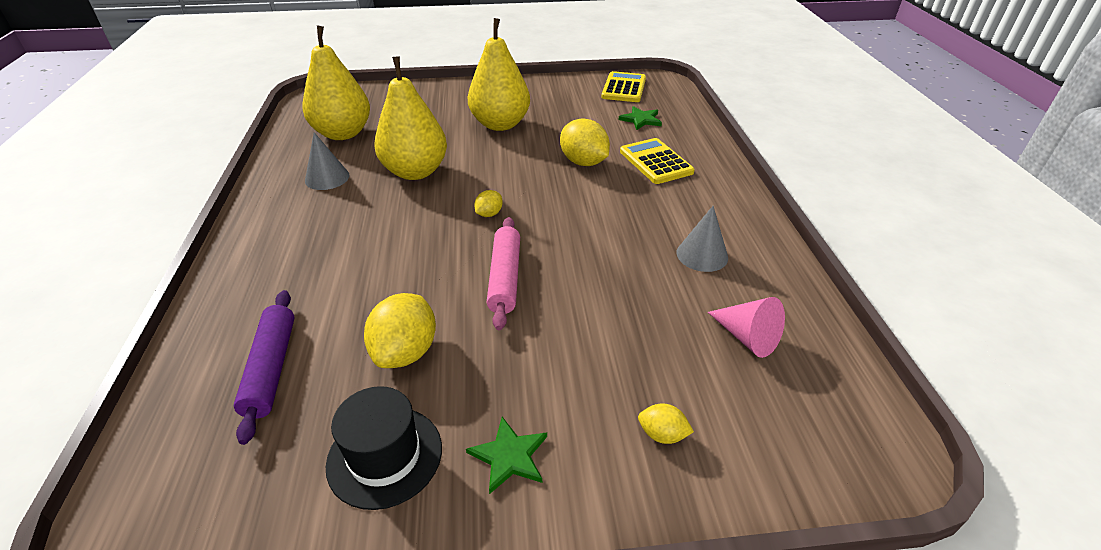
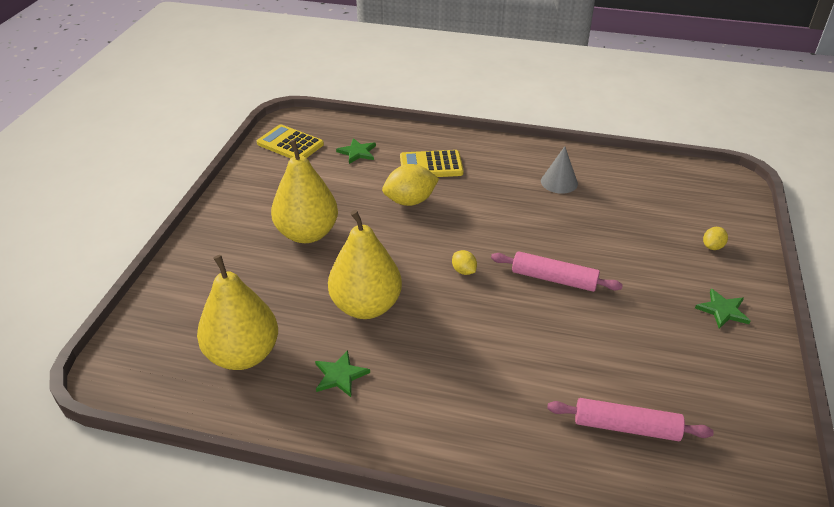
camera: 70 degrees left, 0 degrees up
(271, 368) = (626, 427): purple rolling pin -> pink rolling pin
(327, 178) = (340, 375): grey cone -> green star
(385, 456) = (718, 367): black hat -> none
(406, 352) = (623, 345): yellow lemon -> none
(747, 337) = (642, 192): pink cone -> none

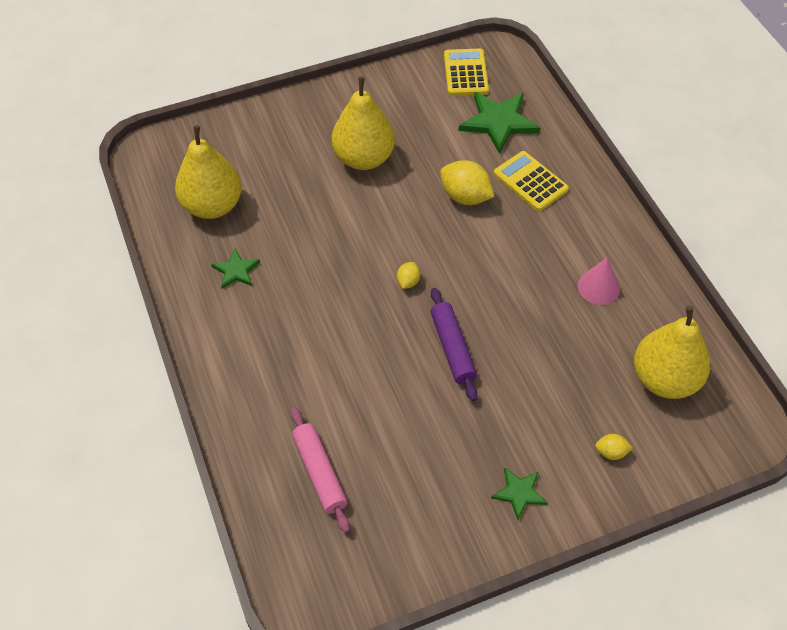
camera: 55 degrees right, 15 degrees up
(357, 152) = (498, 122): green star -> green star, size x1.84
(366, 306) = (315, 244): yellow pear -> yellow pear (664, 379)
(553, 279) = (452, 348): pink rolling pin -> purple rolling pin
(559, 182) = (598, 287): grey cone -> pink cone

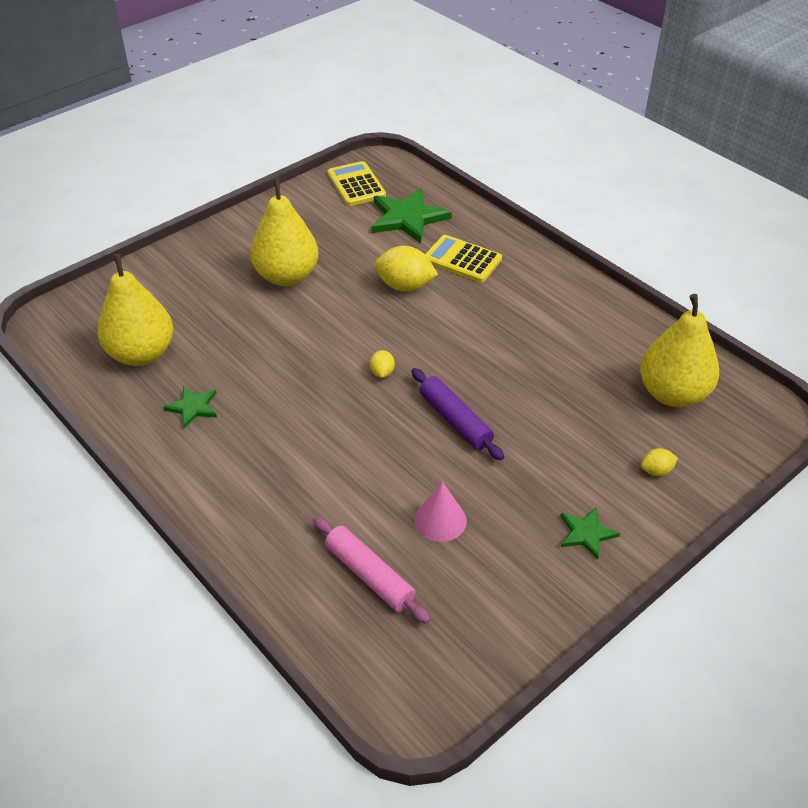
camera: 20 degrees left, 10 degrees down
(598, 287) = (571, 332): pink cone -> pink cone (440, 520)

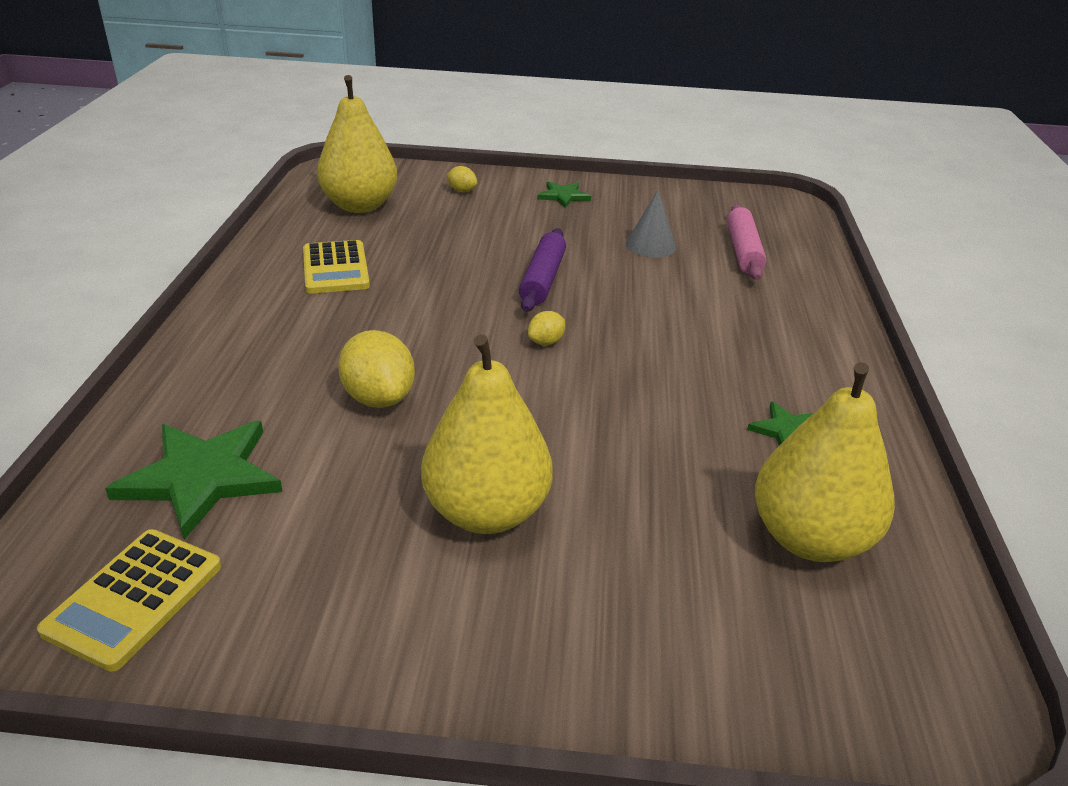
camera: 135 degrees left, 10 degrees down
(440, 520) = (650, 245): pink cone -> grey cone
(462, 259) = (268, 382): yellow calculator -> yellow calculator (335, 268)

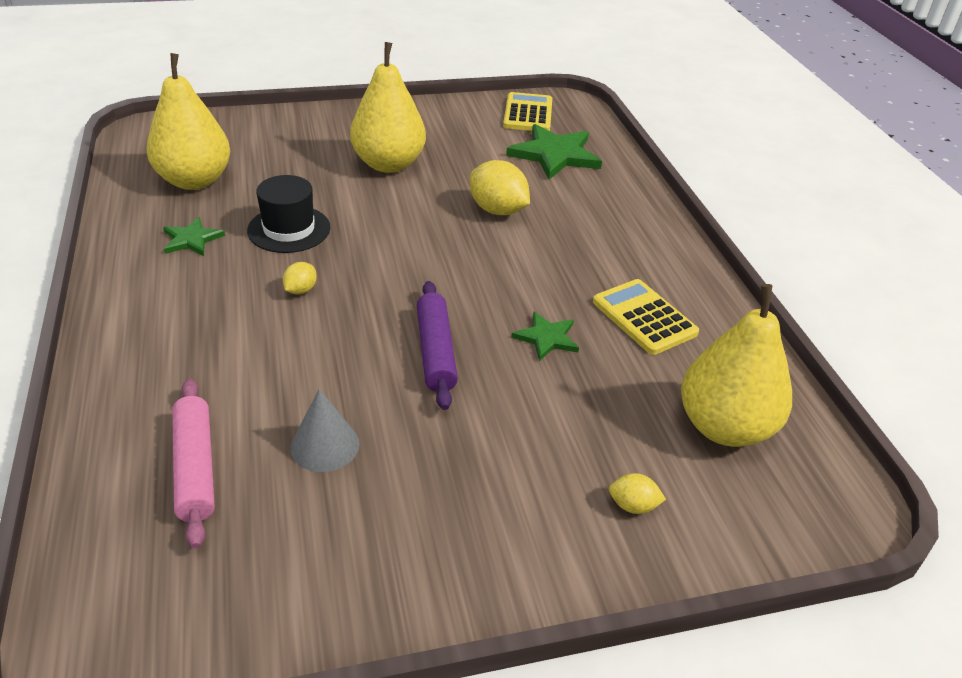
camera: 160 degrees right, 5 degrees up
(546, 342) = (400, 277): yellow lemon -> yellow lemon (301, 290)
(563, 196) = (481, 539): green star -> green star (546, 338)
(663, 423) = (289, 229): none -> black hat

